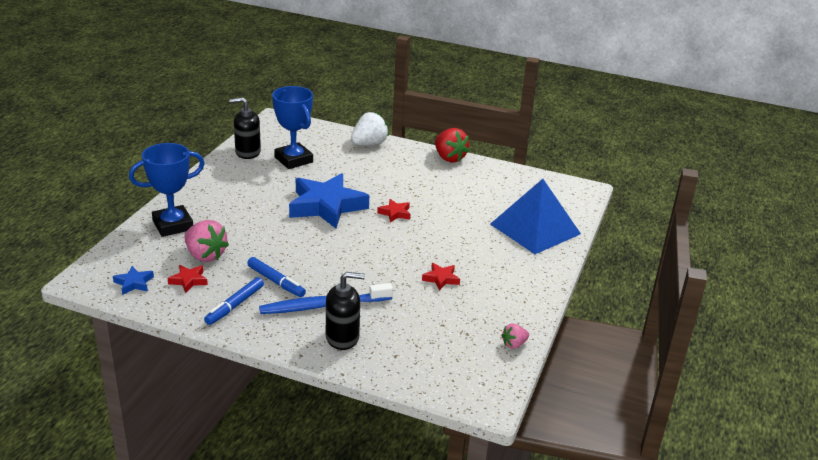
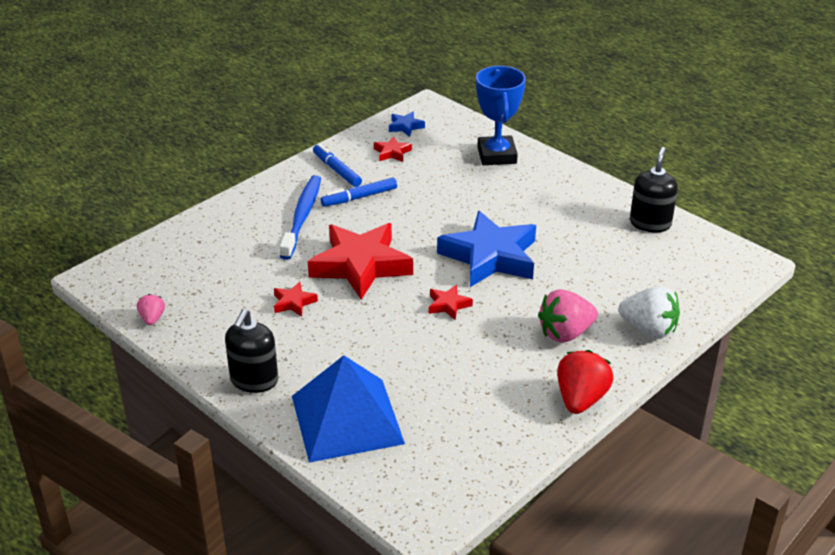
camera: 115 degrees right, 5 degrees up
(205, 255) = (430, 166): pink strawberry -> pink strawberry (565, 333)
(293, 160) = (619, 254): blue trophy -> none
(342, 337) = (247, 217): black soap dispenser -> black soap dispenser (254, 380)
(369, 144) = (648, 329): white strawberry -> white strawberry turned 45 degrees counterclockwise
(374, 259) = (360, 265): none -> red star
(449, 158) = (581, 399): red strawberry -> red strawberry turned 120 degrees clockwise

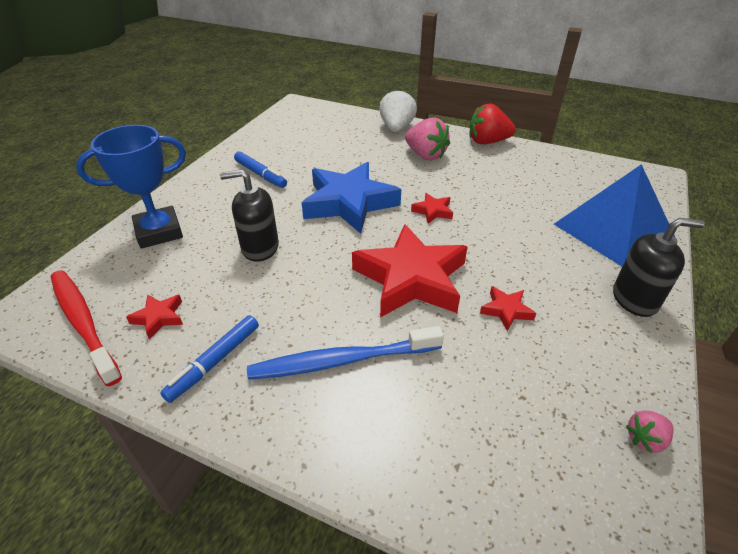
camera: 110 degrees left, 5 degrees up
(359, 197) = (278, 318): blue marker -> blue marker (260, 174)
(405, 127) = (83, 323): blue star -> red toothbrush
(650, 223) = (263, 140): black soap dispenser -> black soap dispenser (260, 248)

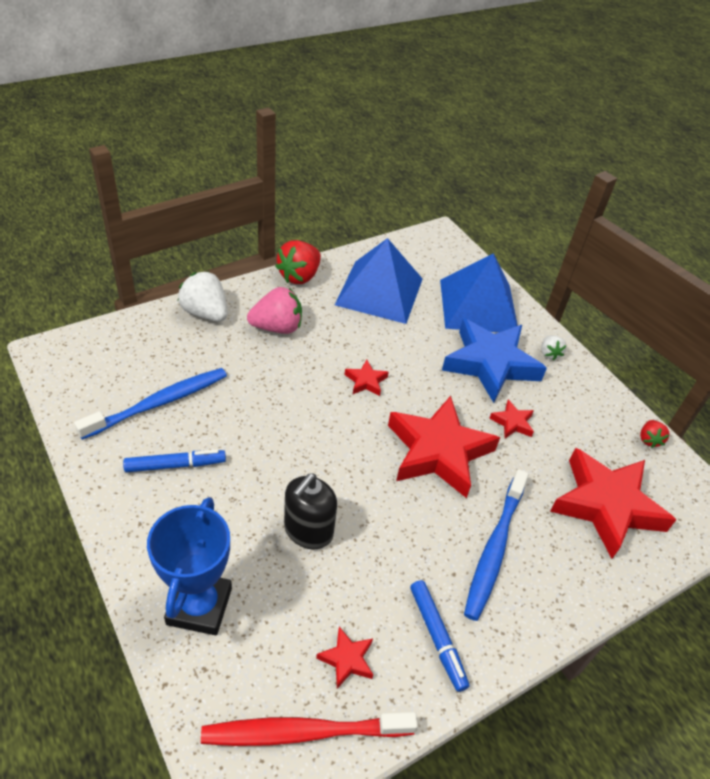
camera: 60 degrees left, 5 degrees up
(302, 148) = (159, 403): none -> blue toothbrush
(349, 203) = (299, 427): blue star -> blue star (490, 364)
(493, 433) = (606, 505): none -> red star
(534, 177) = (379, 291): none -> blue pyramid
(634, 299) = (549, 354): black soap dispenser -> white strawberry
(645, 439) = (649, 440): pink strawberry -> red strawberry

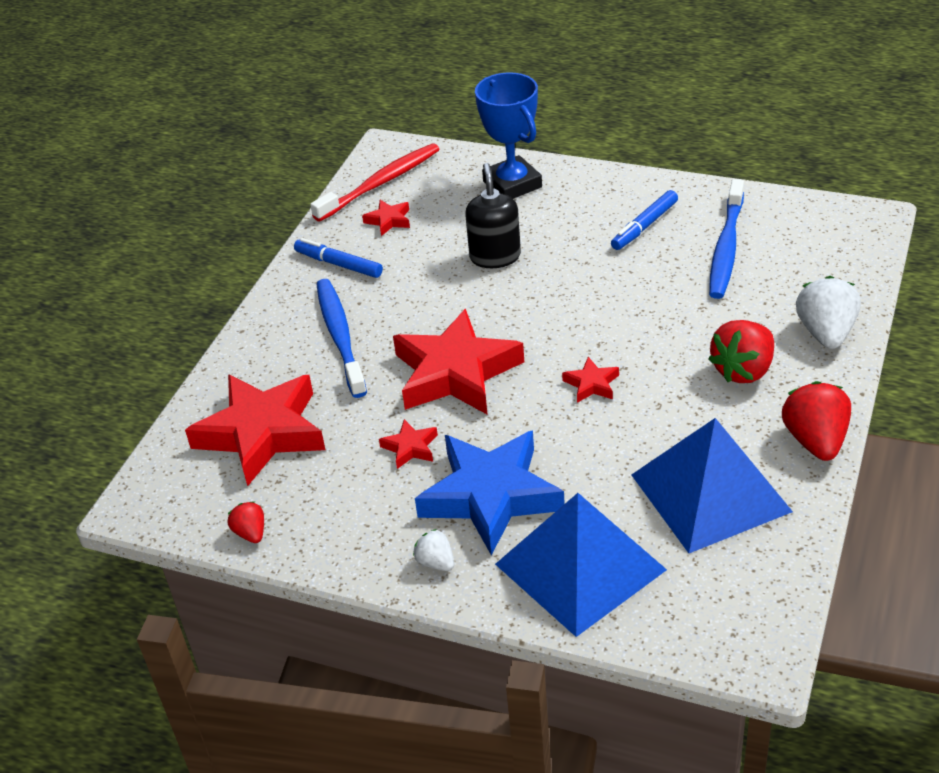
camera: 150 degrees right, 5 degrees down
(205, 313) = (826, 333): white strawberry -> white strawberry turned 90 degrees counterclockwise
(277, 327) = (743, 370): pink strawberry -> red strawberry

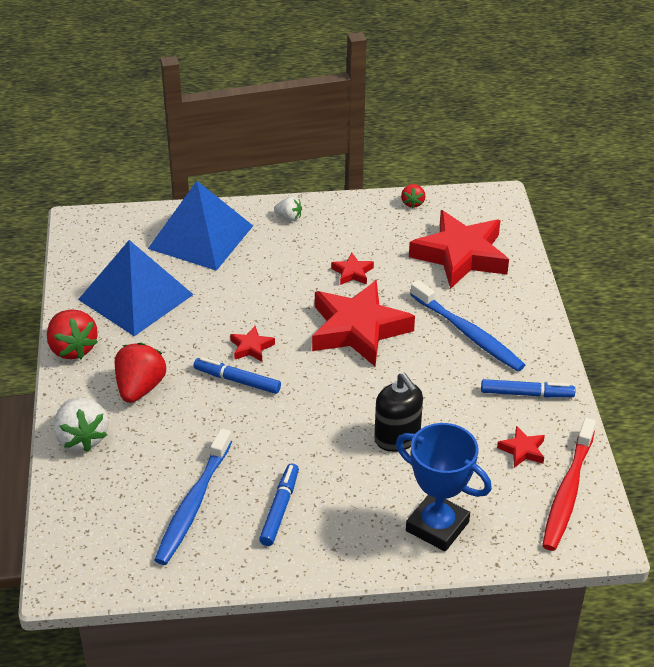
camera: 150 degrees right, 0 degrees up
(251, 533) = (412, 203): red strawberry -> red strawberry turned 60 degrees clockwise
(490, 496) = (279, 259): blue star -> none
(627, 351) = (237, 380): none -> blue marker
(726, 248) = (193, 504): blue toothbrush -> blue toothbrush turned 150 degrees counterclockwise

